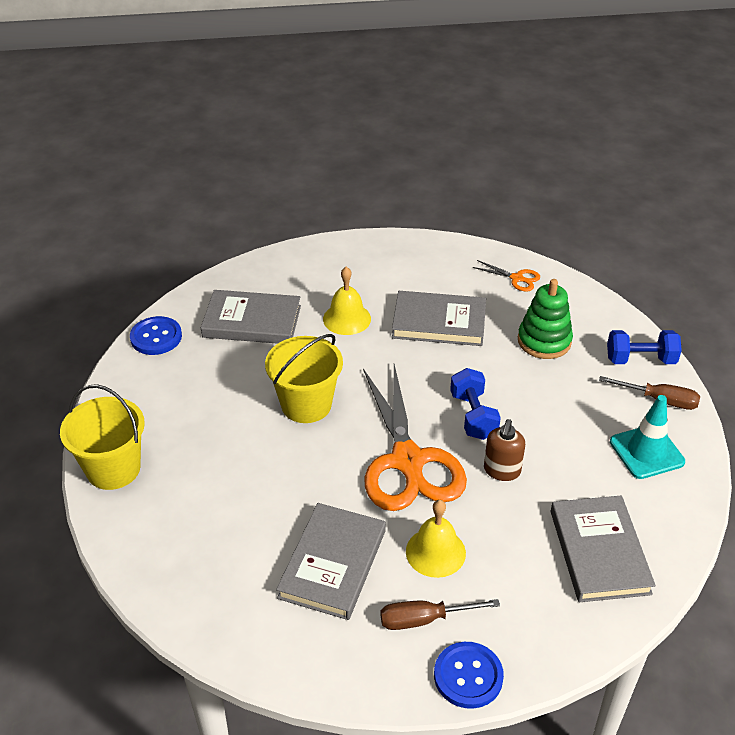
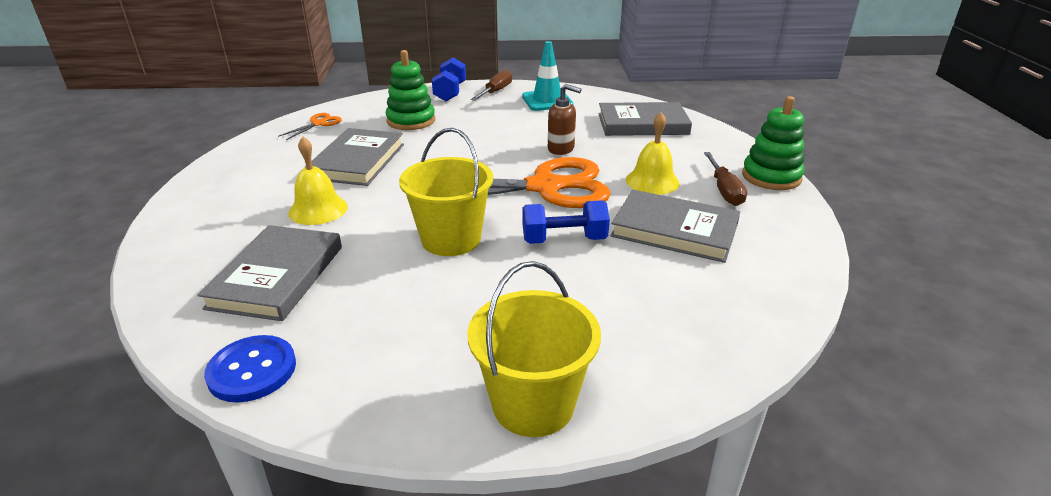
camera: 85 degrees left, 10 degrees down
(468, 676) = (771, 177): blue button -> green stacking toy
(473, 416) = (494, 155): blue dumbbell -> blue dumbbell (564, 240)

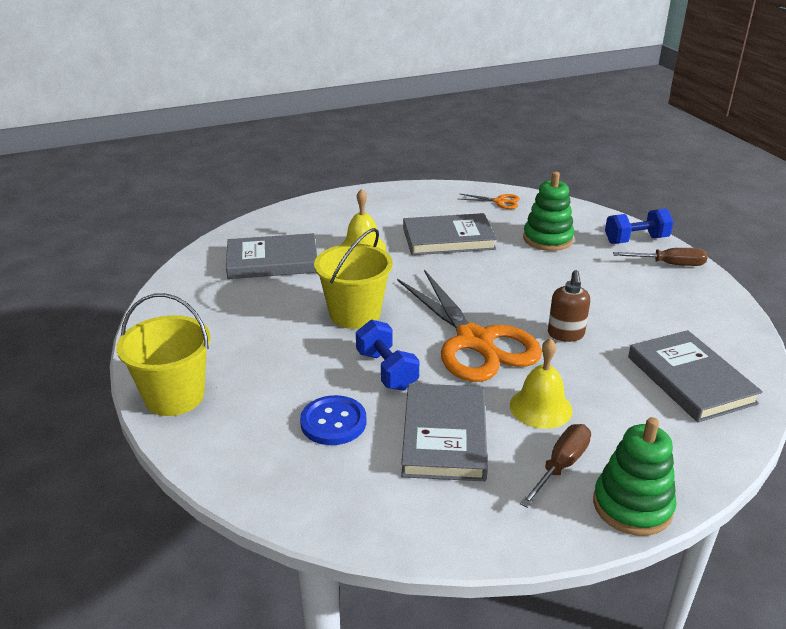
camera: 70 degrees right, 0 degrees up
(252, 370) = (180, 285): blue button -> blue button (333, 422)
(547, 101) = (682, 301): turquoise traffic cone -> none
(724, 190) = (561, 465): brown screwdriver -> brown screwdriver turned 150 degrees clockwise

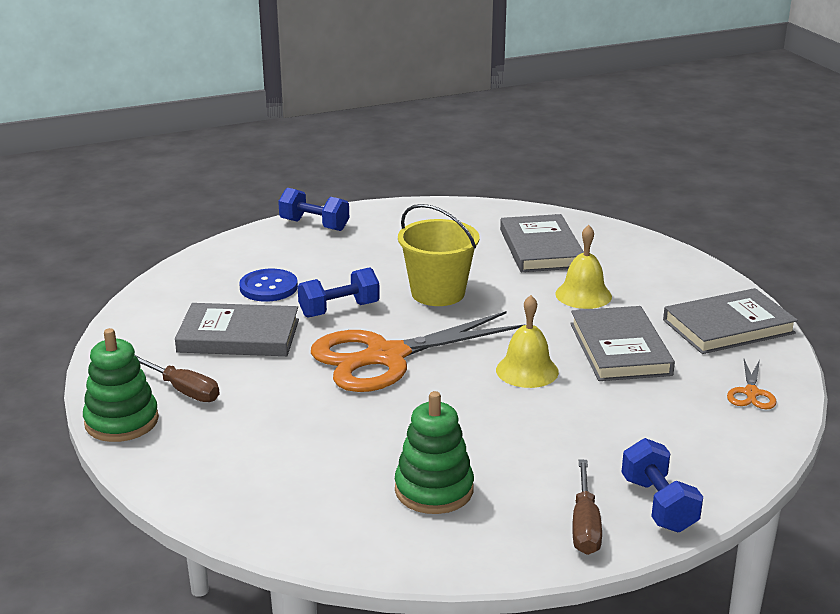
camera: 90 degrees right, 5 degrees down
(174, 396) = (314, 225): yellow bucket -> blue dumbbell
(540, 407) = (268, 387): yellow bell -> yellow bell (527, 370)
(547, 239) = (640, 424): green stacking toy -> green stacking toy (434, 490)
(565, 334) = (397, 414): brown soap dispenser -> none
(690, 380) = (299, 490): grey book -> grey book (728, 326)

